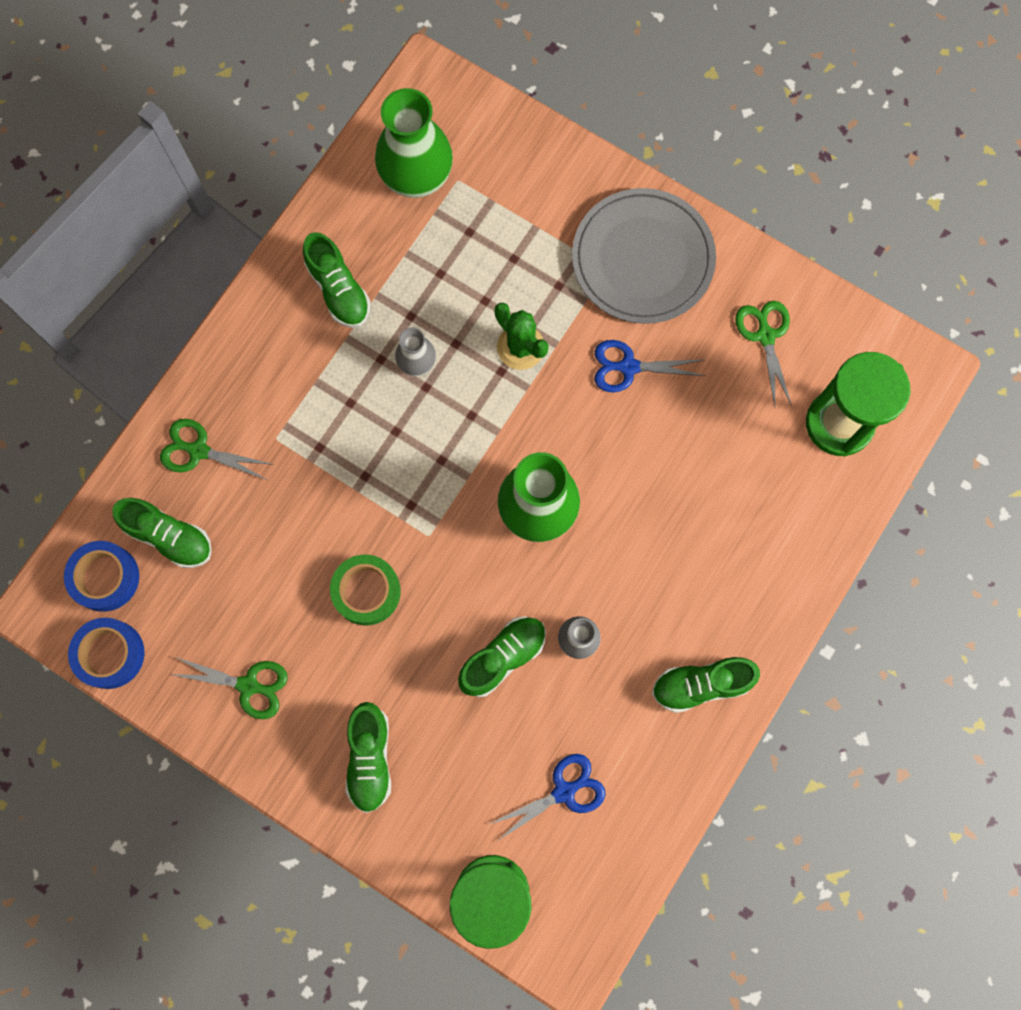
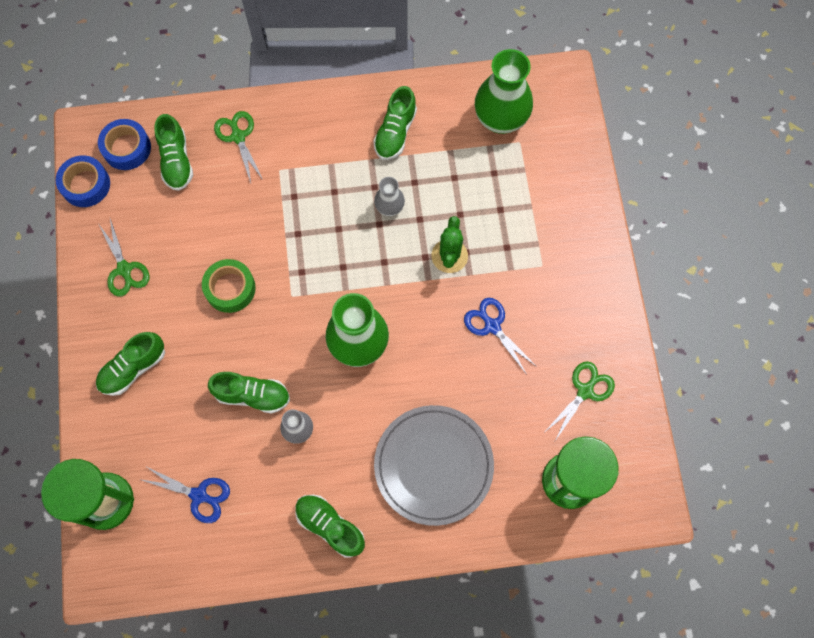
camera: 50 degrees right, 5 degrees down
(642, 259) = (567, 281): grey plate -> grey plate (433, 465)

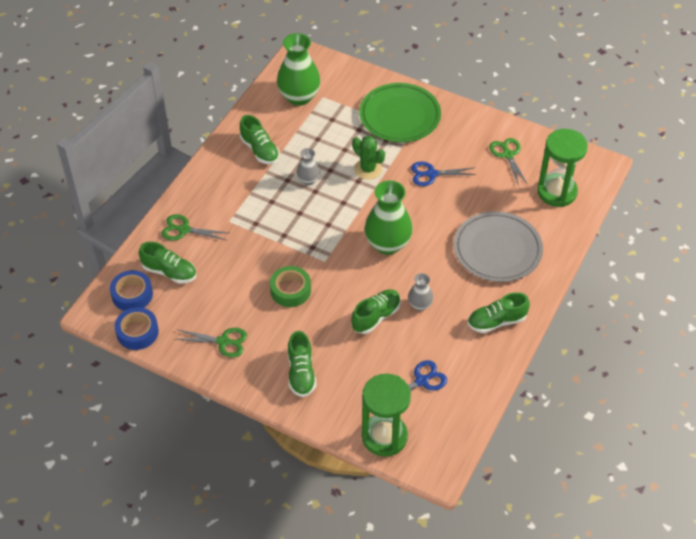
camera: 55 degrees left, 20 degrees down
(554, 238) = (400, 116): none -> green plate

